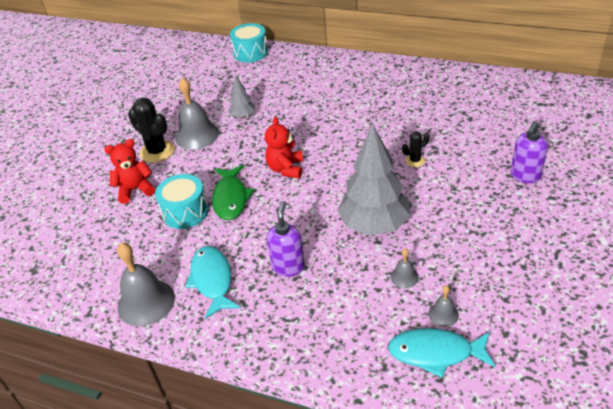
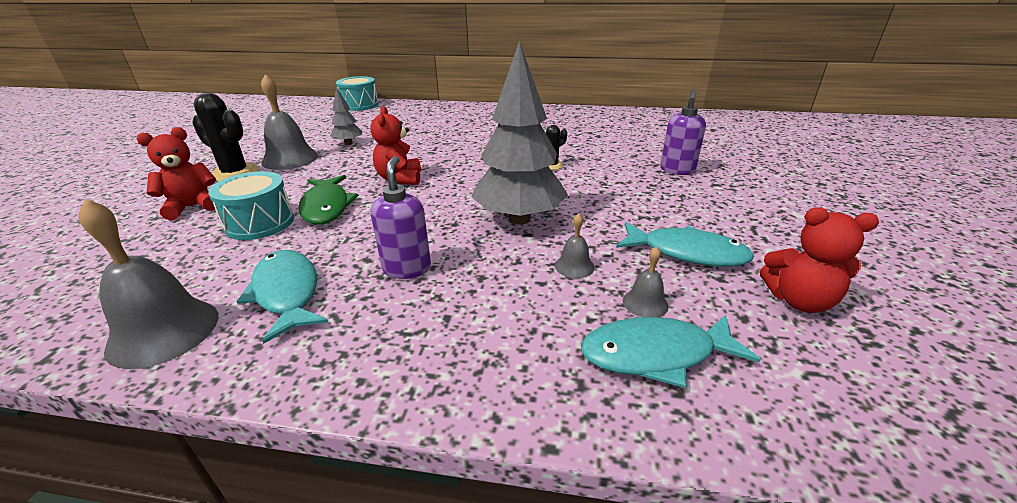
camera: 15 degrees left, 10 degrees down
(492, 273) = (687, 252): none -> turquoise fish
(551, 324) = (799, 301): none -> red teddy bear

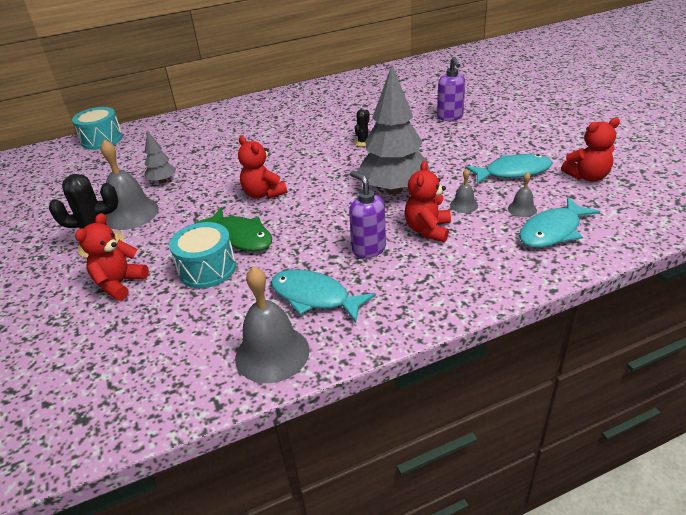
camera: 30 degrees left, 5 degrees up
(495, 276) = (428, 230): none -> red teddy bear

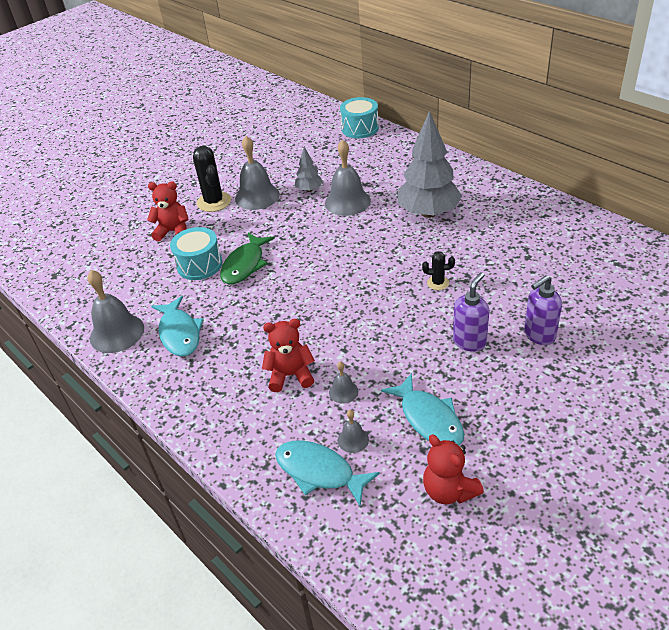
camera: 70 degrees right, 5 degrees up
(208, 164) = (347, 202): none -> grey bell
(263, 194) = (311, 253): red teddy bear -> none
(314, 297) = (180, 333): turquoise fish -> turquoise fish turned 150 degrees clockwise
(368, 249) = (249, 344): purple soap dispenser -> purple soap dispenser (469, 341)
(393, 189) = (352, 333): grey tree -> grey tree (428, 213)

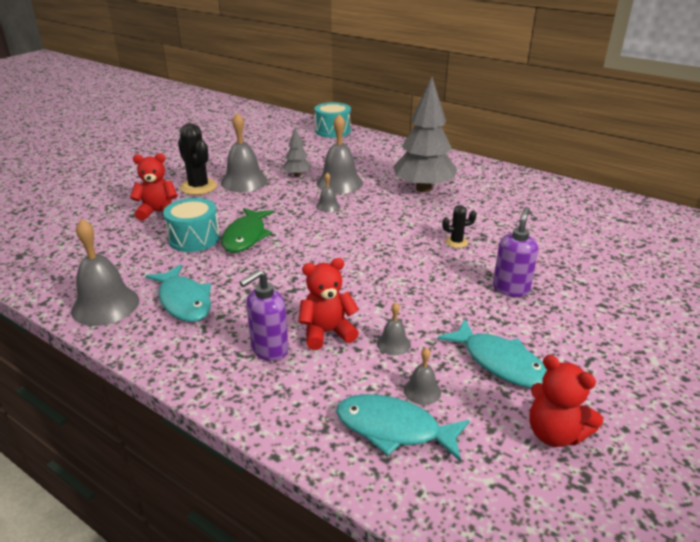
camera: 15 degrees left, 10 degrees down
(328, 231) = (328, 206): none -> grey bell
(539, 335) = (577, 279): purple soap dispenser -> purple soap dispenser (269, 350)

